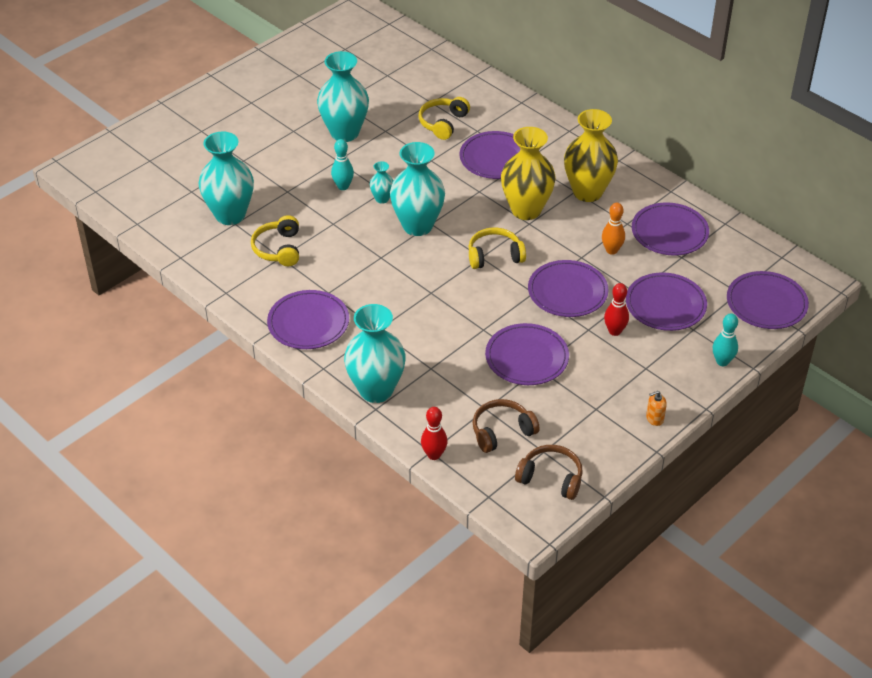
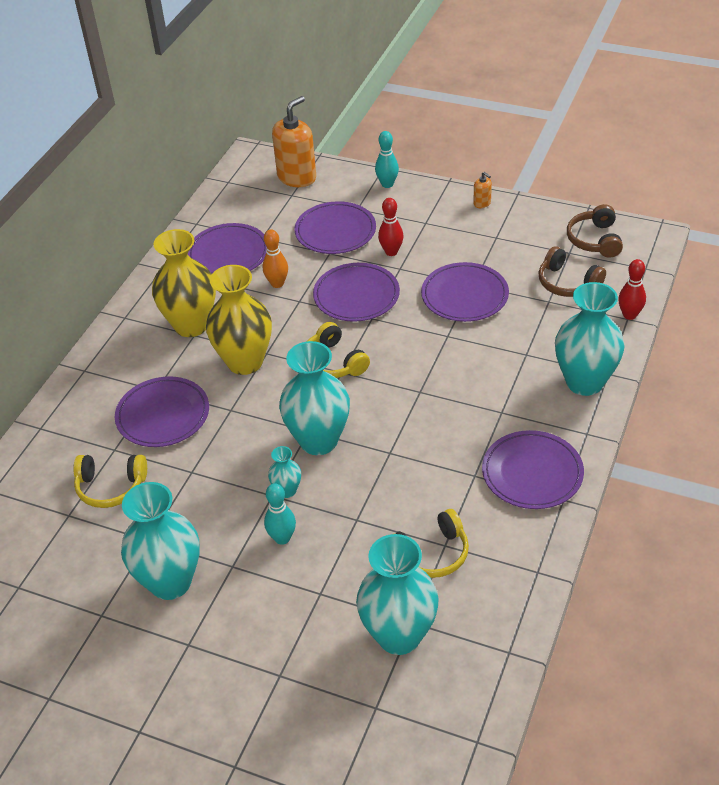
camera: 110 degrees left, 0 degrees up
(766, 303) = (297, 177): purple plate -> orange soap dispenser

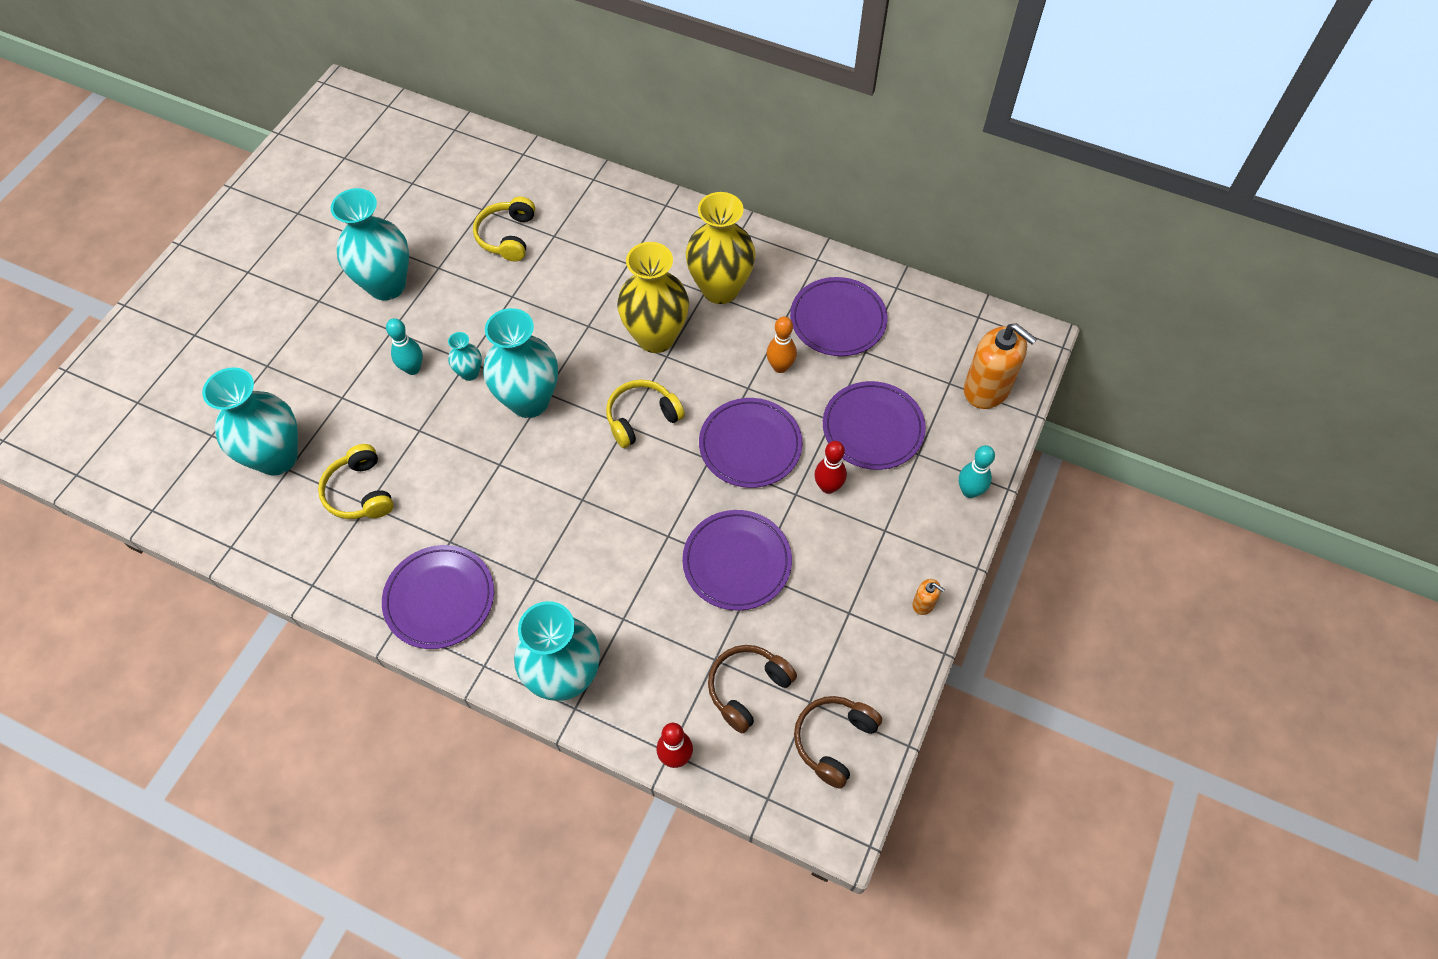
camera: 90 degrees right, 15 degrees up
(163, 415) = (591, 270): purple plate -> none
(482, 203) = (923, 604): orange soap dispenser -> orange soap dispenser turned 105 degrees counterclockwise
(595, 240) = (834, 741): brown headphones -> brown headphones turned 60 degrees counterclockwise

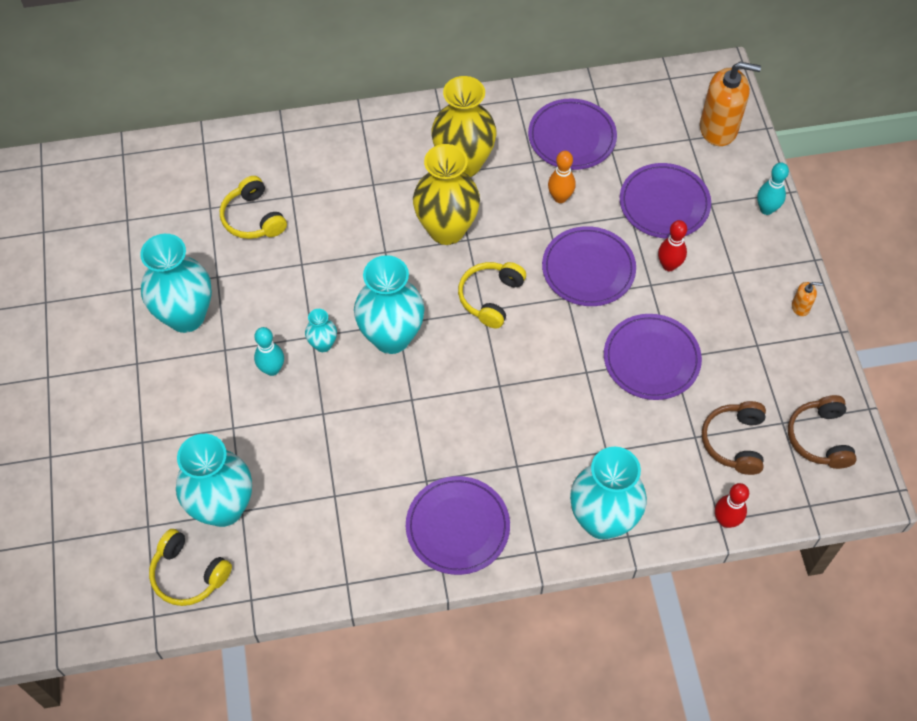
camera: 35 degrees left, 0 degrees up
(360, 492) = (319, 490): yellow headphones -> yellow headphones (189, 574)

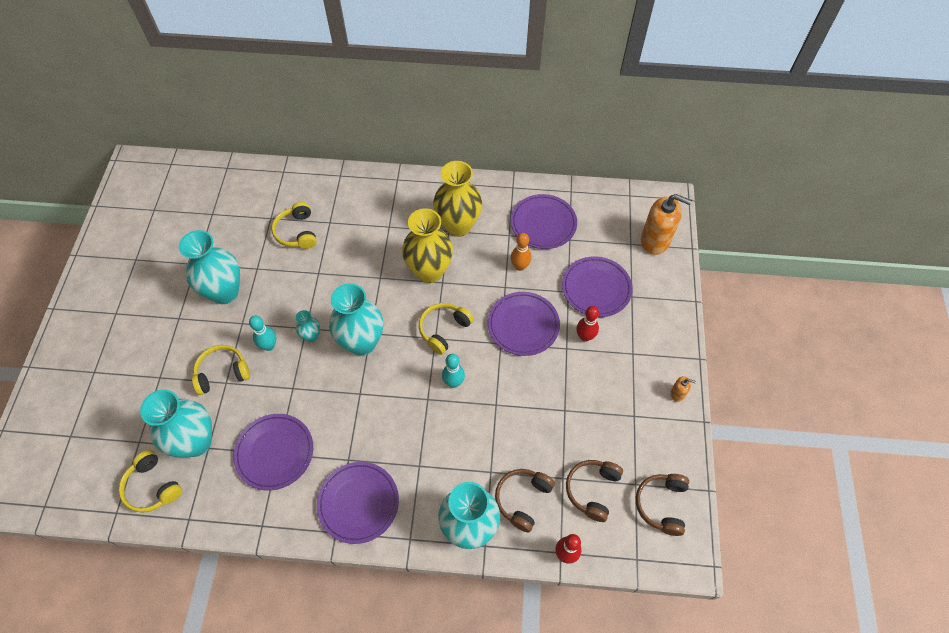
camera: 15 degrees right, 0 degrees up
(224, 417) = (222, 373): none -> yellow headphones
(651, 359) = (548, 407): purple plate -> purple plate (274, 452)
(655, 473) = (523, 499): none -> brown headphones
(766, 209) = (673, 310): turquoise bowling pin -> turquoise bowling pin (453, 382)

